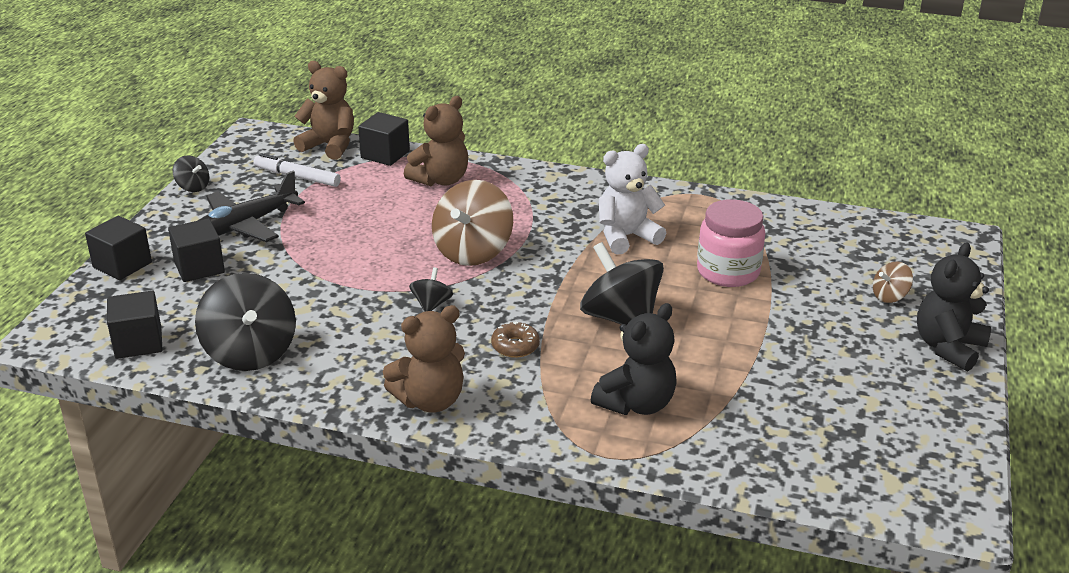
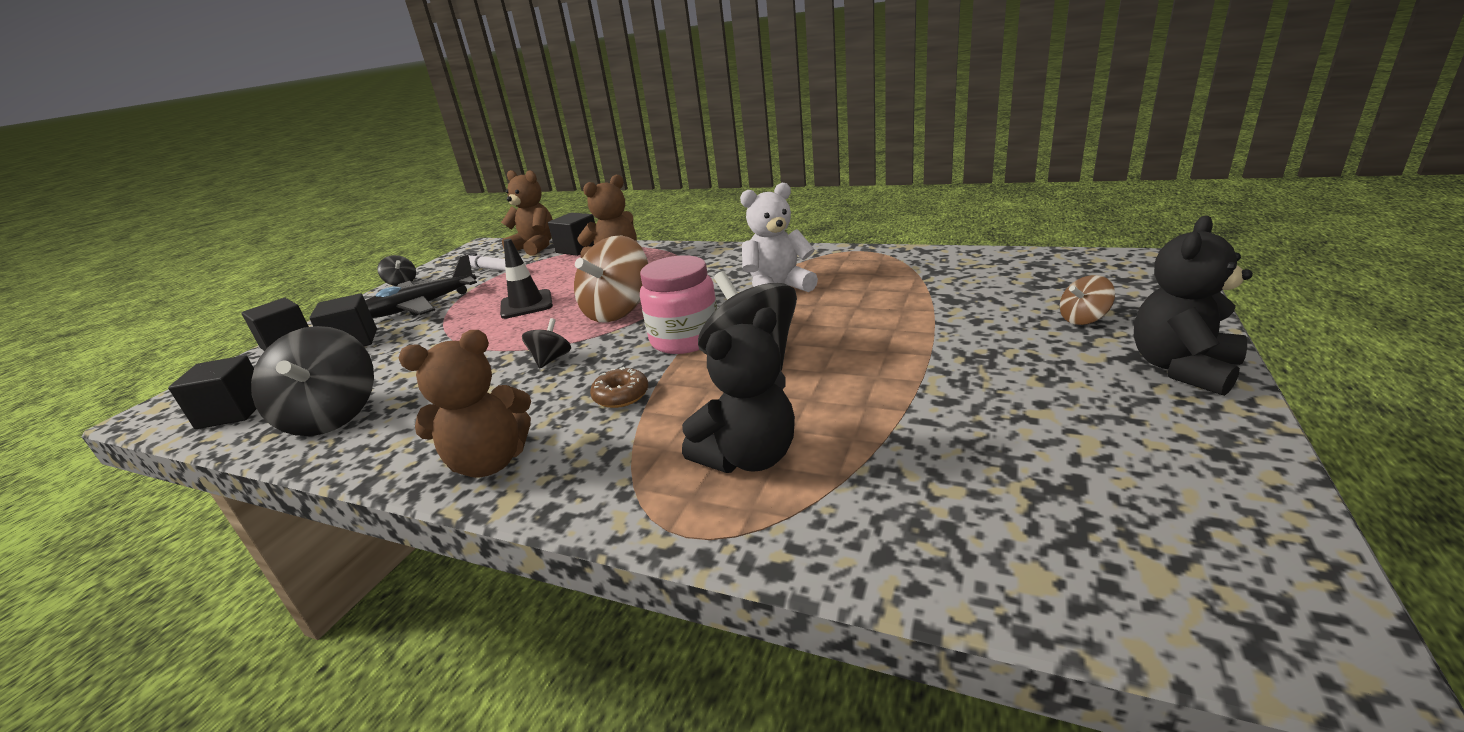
camera: 10 degrees right, 5 degrees down
(368, 234) = (526, 304): none -> black traffic cone
(728, 272) = (884, 309): pink jar -> pink jar (685, 339)

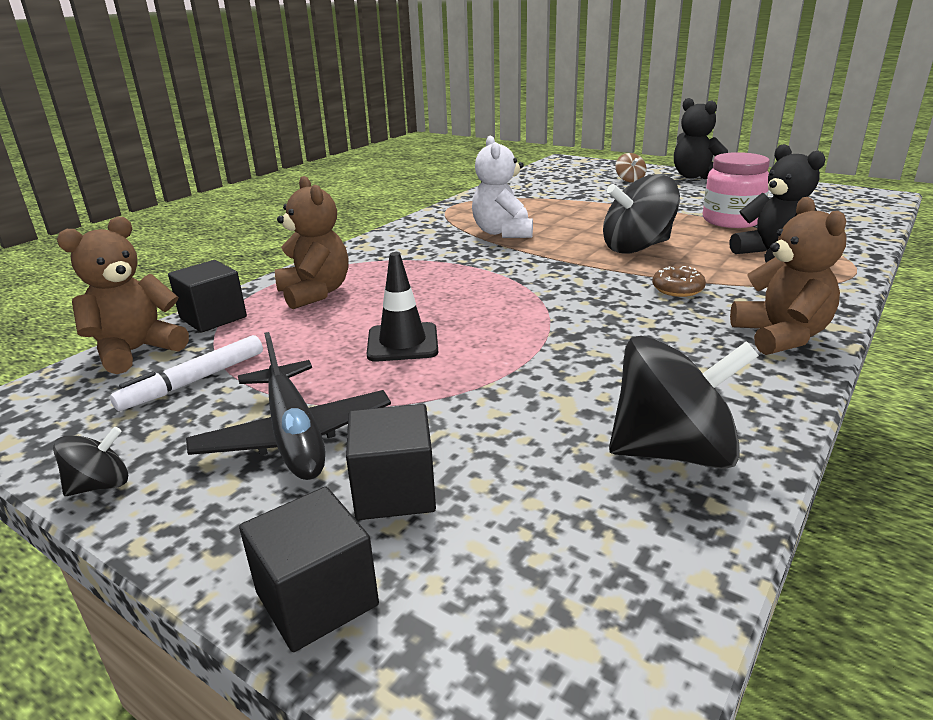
camera: 80 degrees left, 0 degrees up
(233, 412) = (624, 581): black cube -> none
(551, 359) = (586, 320): black spinning top -> none
(618, 311) = (486, 291): brown spinning top -> none
(685, 339) = (582, 266): pink jar -> pink jar (731, 220)

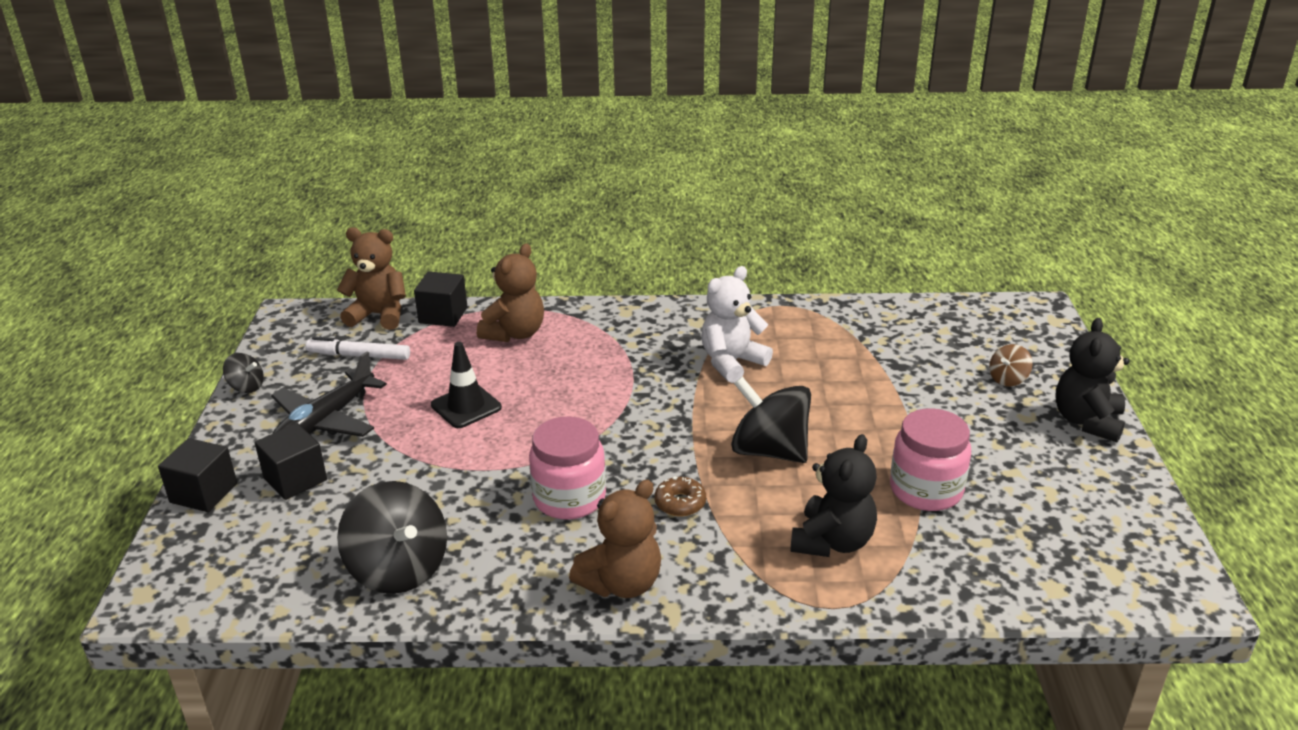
camera: 55 degrees right, 5 degrees up
(626, 329) = (569, 498): none -> pink jar

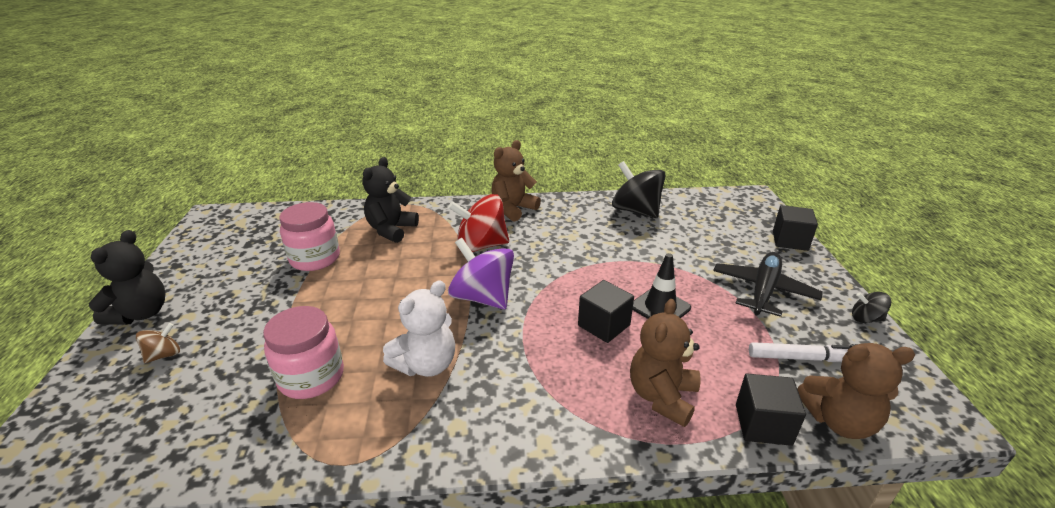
camera: 175 degrees right, 0 degrees up
(295, 479) = (740, 250): black cube -> black cube (604, 325)
(569, 498) = (553, 246): pink jar -> pink jar (311, 377)
(676, 425) = (482, 297): none -> purple spinning top
(680, 503) = (481, 246): brown donut -> red spinning top
(769, 451) = (413, 280): black spinning top -> none

